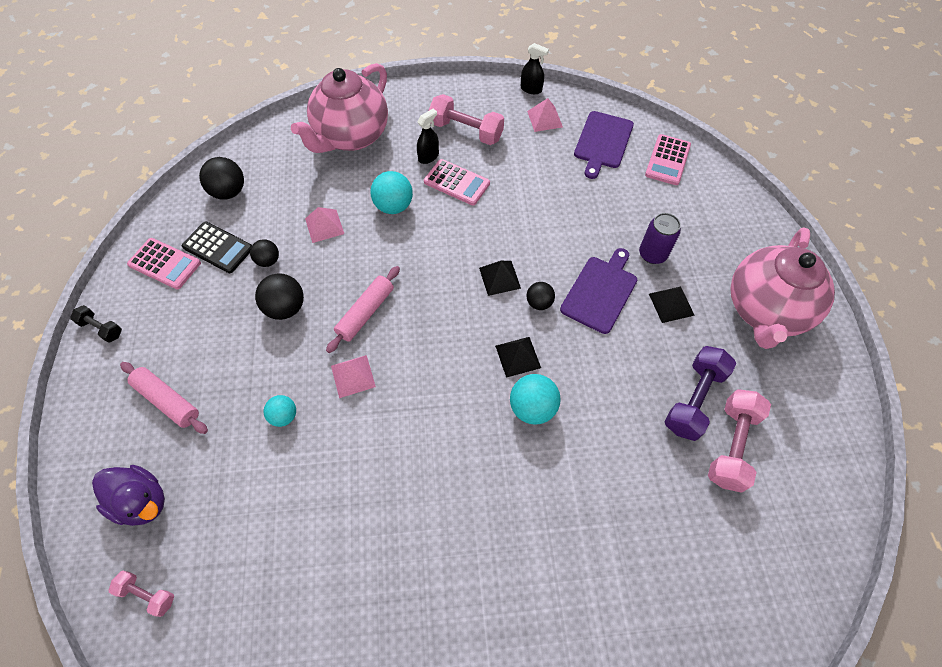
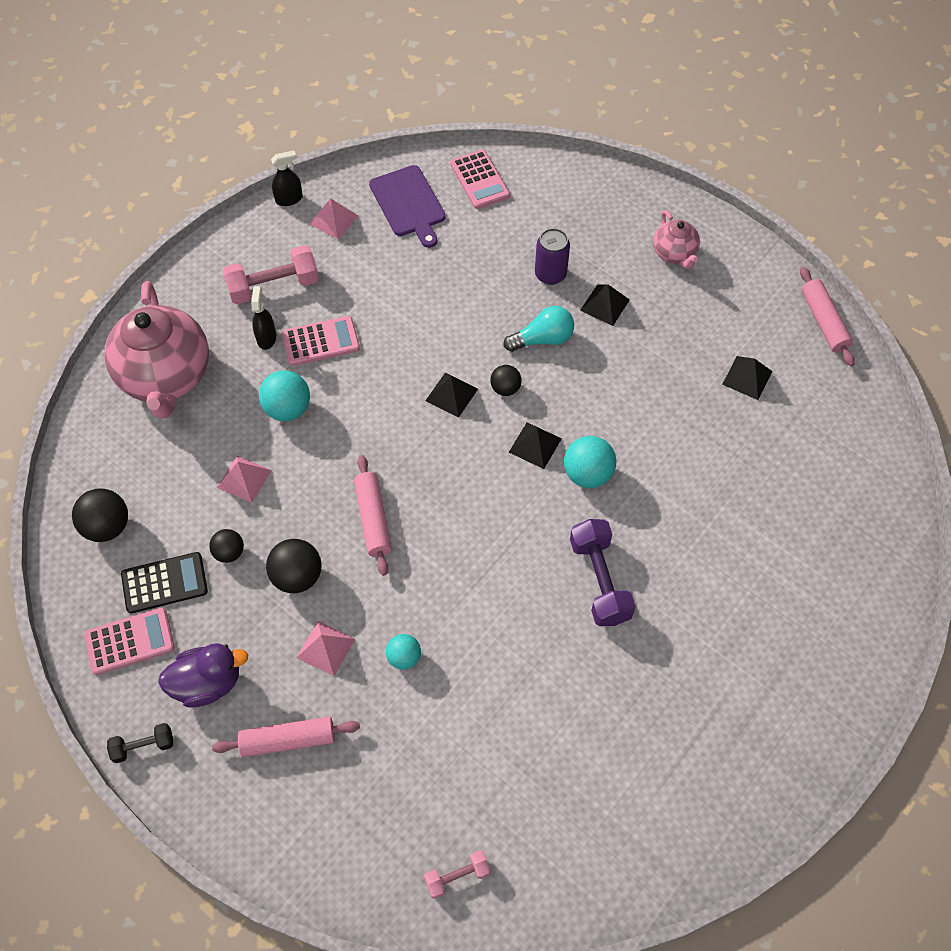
camera: 45 degrees left, 0 degrees up
(142, 501) = (367, 826): purple duck -> purple duck (208, 682)
(353, 376) = (423, 576): pink pyramid -> pink pyramid (325, 648)
(600, 292) = (542, 339): purple cutting board -> turquoise light bulb
(693, 399) = (691, 366): purple dumbbell -> purple dumbbell (599, 580)
(731, 446) = (747, 377): pink dumbbell -> black pyramid
(765, 310) = (674, 254): pink teapot -> pink teapot, size x0.49
(846, 458) = (823, 321): none -> pink rolling pin

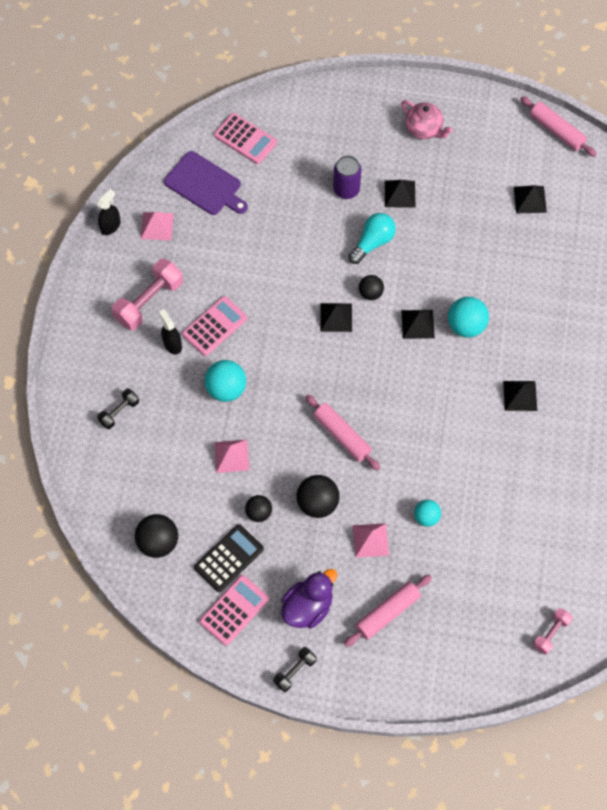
camera: 30 degrees left, 5 degrees up
(166, 377) = (119, 412): pink teapot -> black dumbbell
(599, 580) = (520, 395): purple dumbbell -> black pyramid

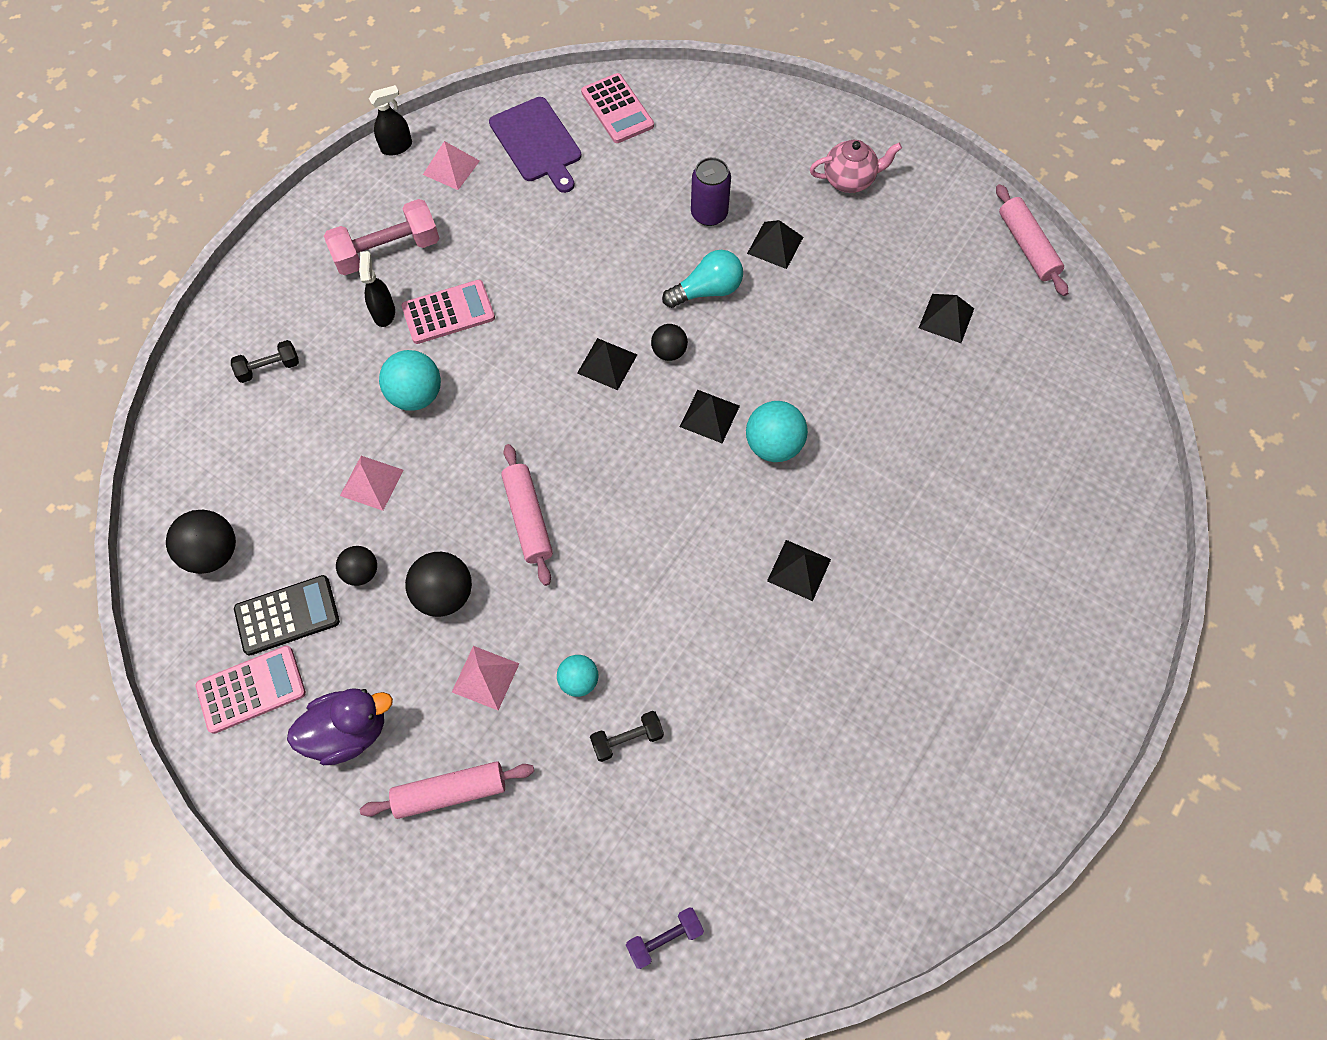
camera: 25 degrees right, 0 degrees up
(295, 671) = (278, 815): black dumbbell -> black dumbbell (627, 739)
(424, 129) = (849, 180): pink teapot -> pink teapot turned 75 degrees counterclockwise
(551, 633) = (664, 938): pink dumbbell -> purple dumbbell

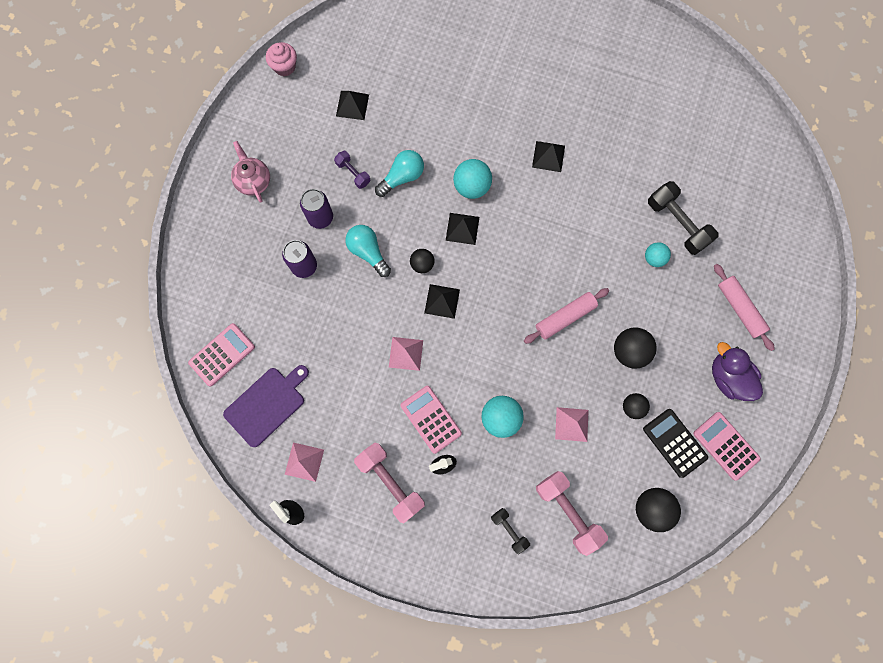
camera: 105 degrees left, 10 degrees up
(259, 444) = (568, 512): none -> pink dumbbell
(485, 677) = (670, 311): pink pyramid -> pink pyramid (406, 353)
(627, 739) = (677, 223): black dumbbell -> black dumbbell, size x1.81
(664, 938) = (769, 179): purple dumbbell -> purple dumbbell (353, 173)
(775, 245) = (320, 217): black pyramid -> purple can
(812, 356) = (402, 177): none -> turquoise light bulb
(1027, 246) = (285, 67): pink rolling pin -> pink cupcake

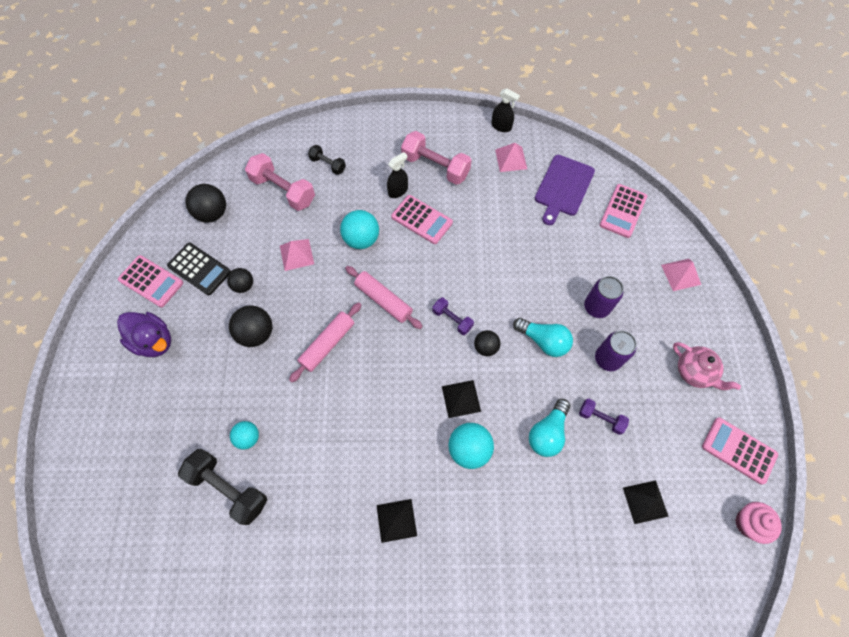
camera: 160 degrees right, 10 degrees down
(258, 114) = (738, 450): none -> pink calculator
(406, 353) = (466, 263): pink pyramid -> pink pyramid (681, 274)
(442, 301) = (452, 319): black pyramid -> purple dumbbell
(739, 309) = (147, 414): pink rolling pin -> pink rolling pin (383, 300)

